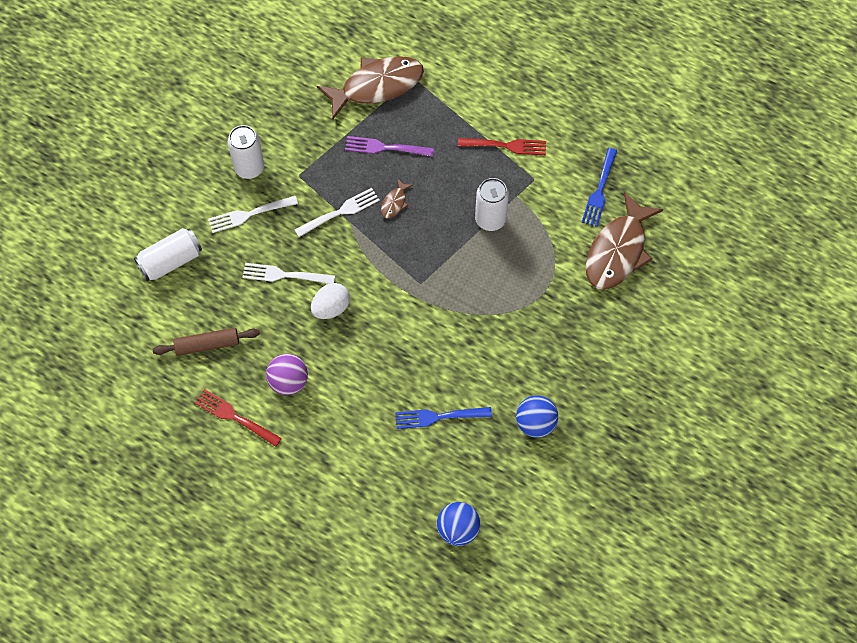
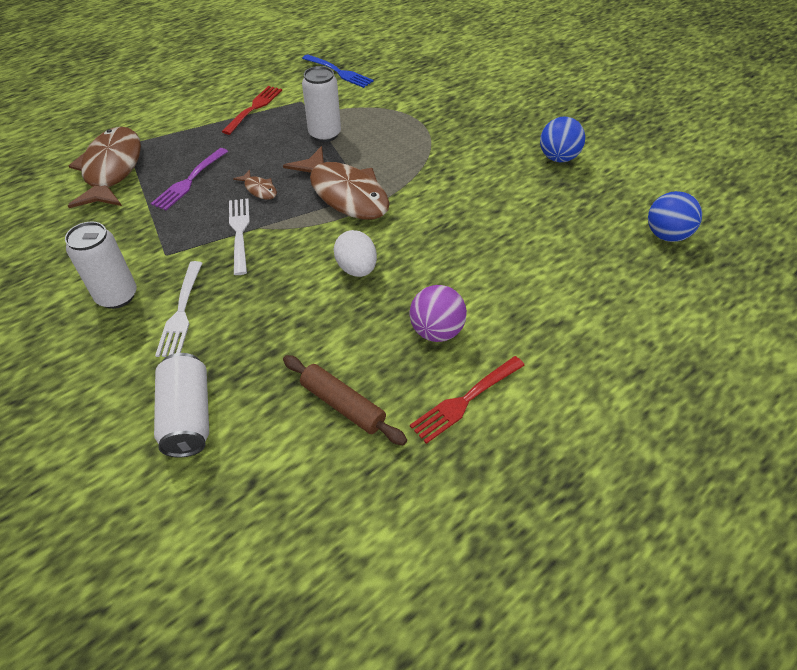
camera: 70 degrees left, 15 degrees down
(207, 345) = (343, 405): brown rolling pin -> brown rolling pin turned 60 degrees counterclockwise
(285, 275) = (288, 298): white fork -> none
(439, 416) = (529, 217): blue fork -> none
(618, 251) = (404, 77): brown fish -> brown fish (345, 194)

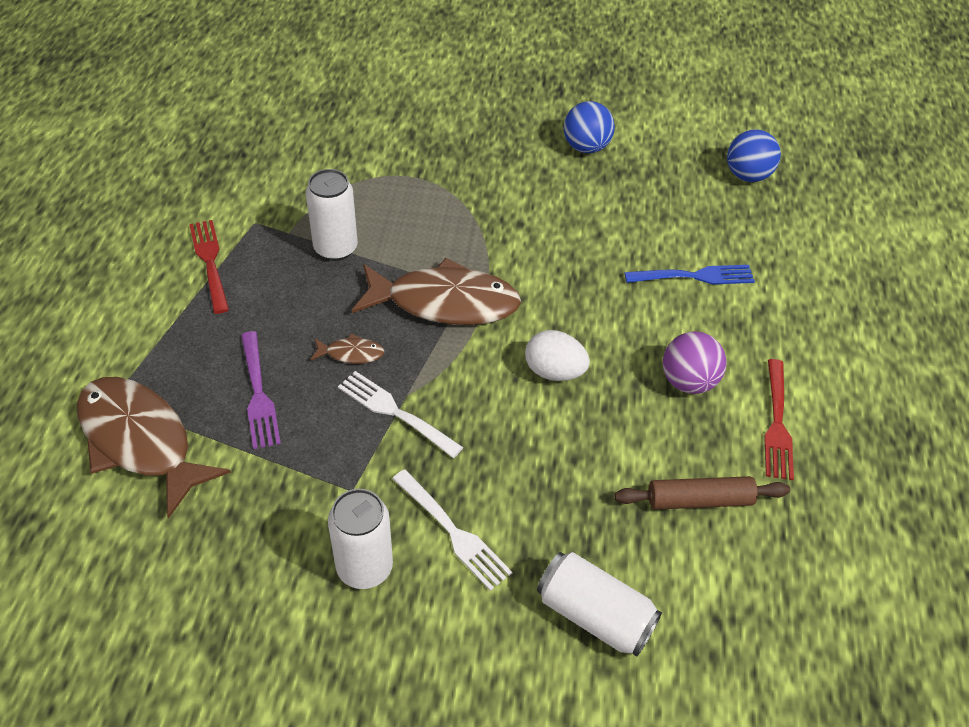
camera: 45 degrees left, 0 degrees up
(338, 72) = (249, 163): blue fork -> blue fork (693, 276)

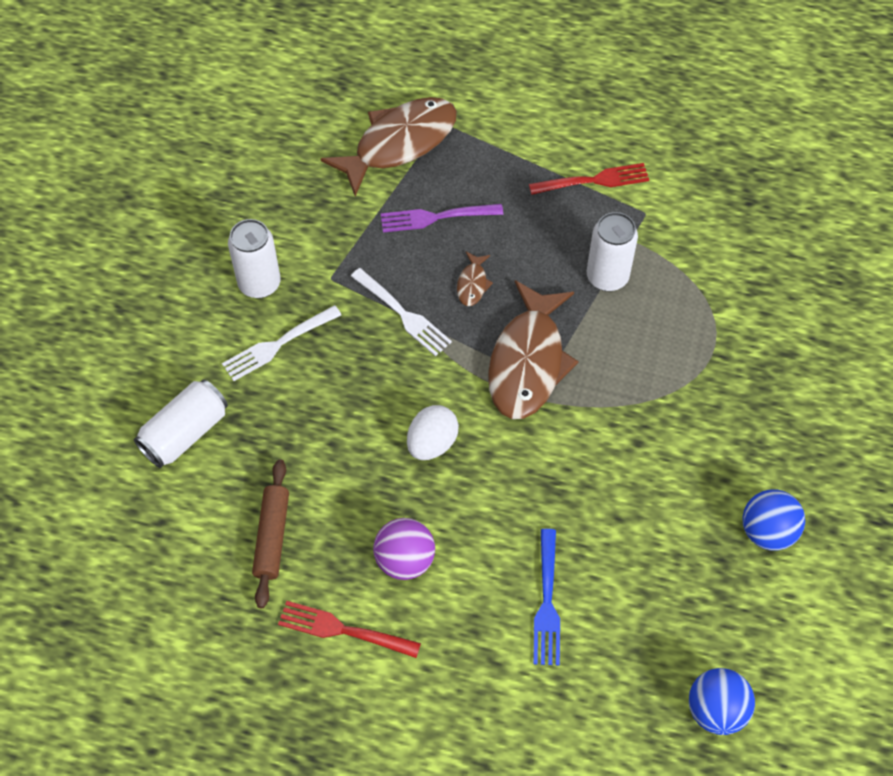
camera: 100 degrees right, 10 degrees up
(396, 413) = (402, 314): white fork -> white fork turned 90 degrees clockwise

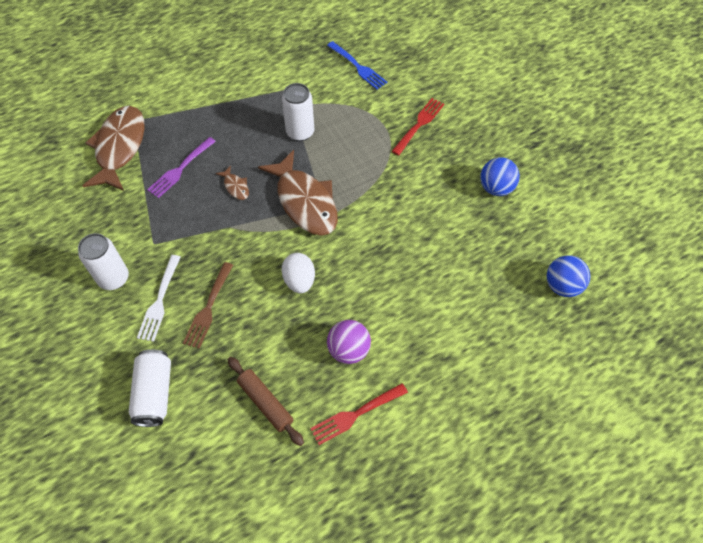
camera: 45 degrees left, 0 degrees up
(316, 392) = (208, 307): none -> brown fork
(402, 314) = (213, 230): white fork -> none
(546, 601) = (437, 306): blue fork -> blue fork (357, 66)
(593, 181) = (244, 93): red fork -> red fork (419, 125)

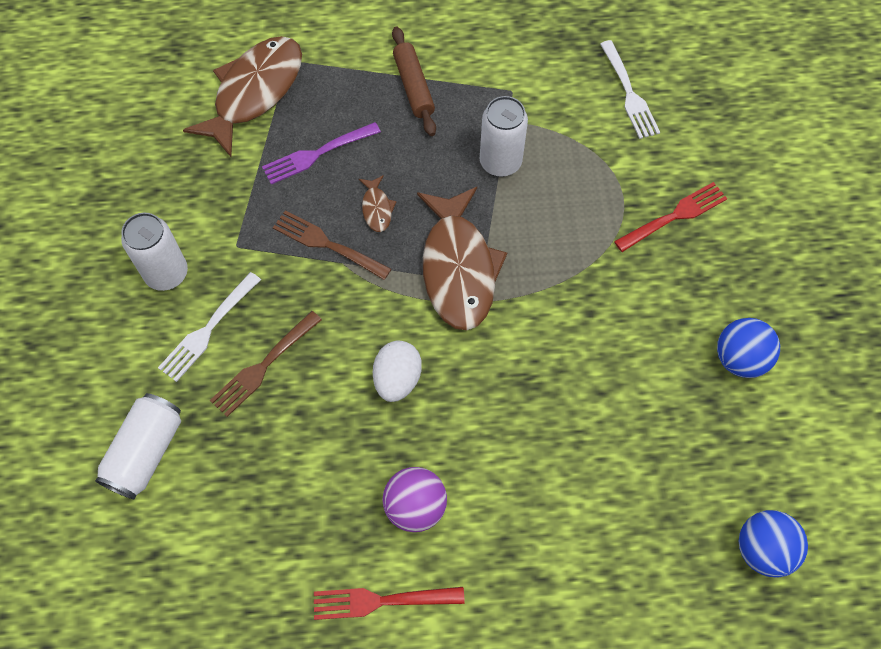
camera: 25 degrees right, 5 degrees up
(215, 219) = (328, 244): none -> brown fork
(265, 403) = (274, 529): brown rolling pin -> brown rolling pin (414, 86)
(357, 66) = (628, 92): blue fork -> white fork

